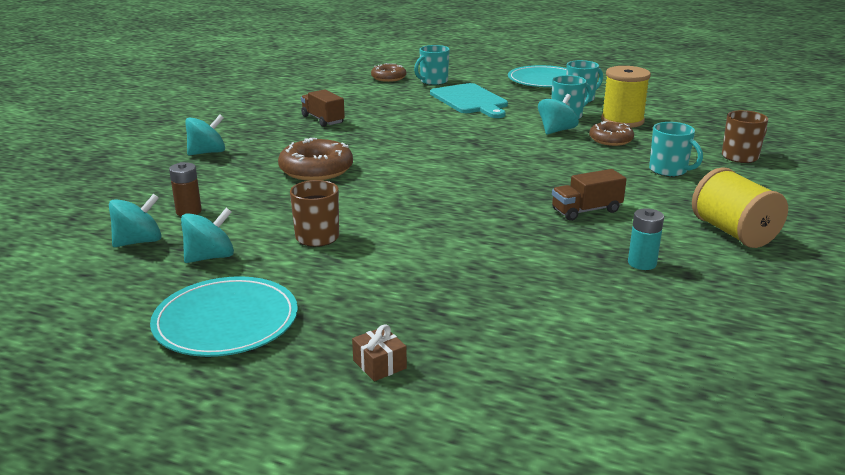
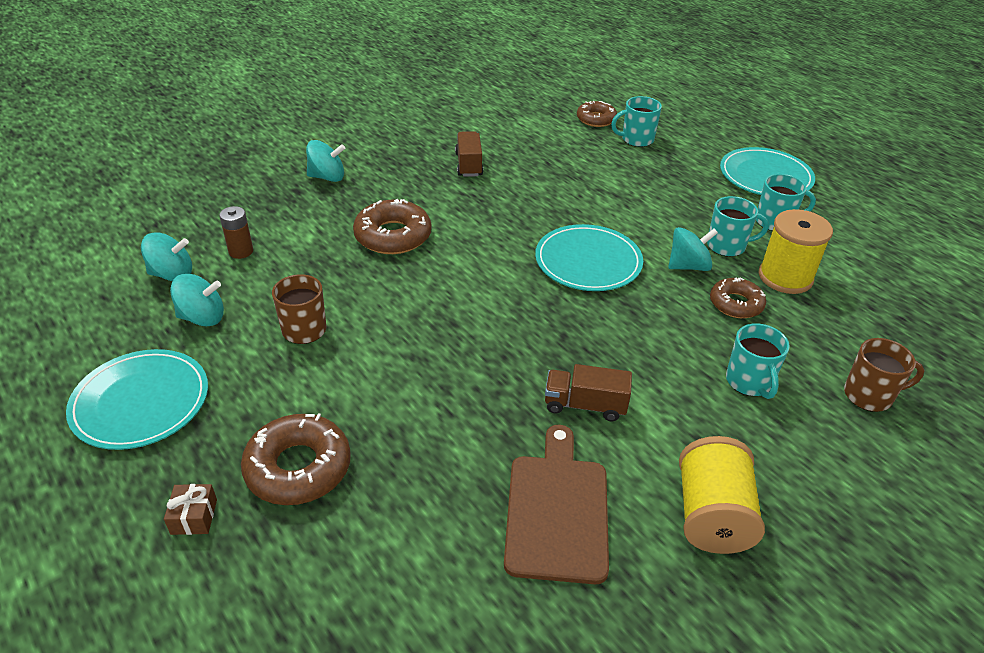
camera: 30 degrees right, 15 degrees up
(426, 308) = (298, 467): none -> brown donut
(470, 100) = (644, 183): turquoise cutting board -> none
(487, 145) = (588, 261): none -> turquoise plate
(642, 263) = (557, 511): turquoise battery -> brown cutting board

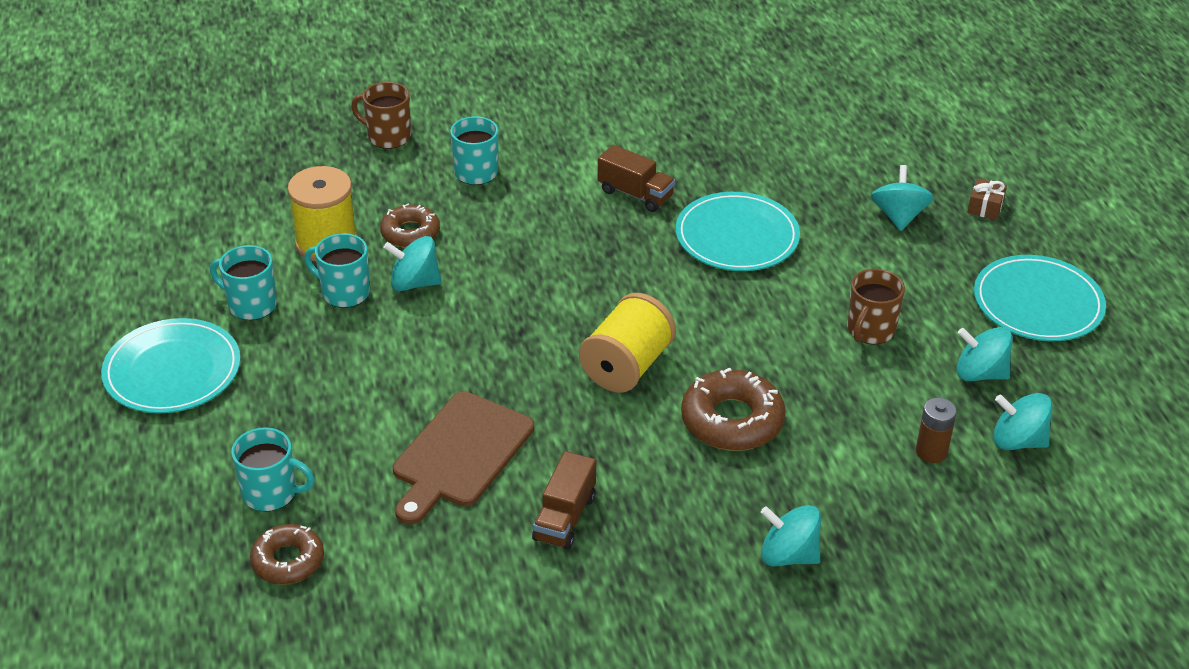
camera: 155 degrees left, 0 degrees up
(298, 467) = (899, 216): brown donut -> turquoise spinning top
(557, 511) = (708, 140): brown cutting board -> brown cutting board (460, 454)
(588, 261) = (520, 319): turquoise plate -> turquoise plate (737, 236)
(711, 515) = (598, 109): yellow spool -> yellow spool (626, 366)

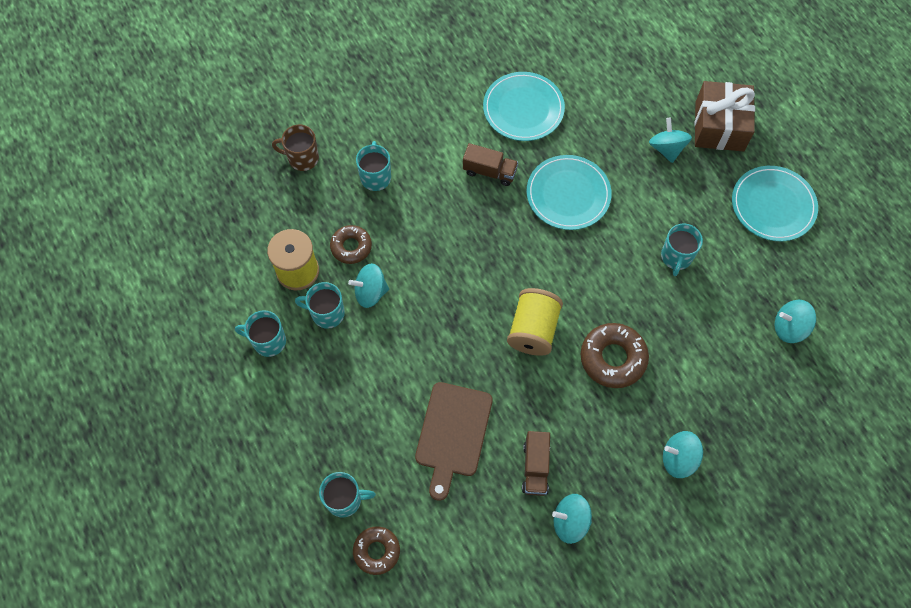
camera: 15 degrees left, 25 degrees up
(172, 371) = (239, 414): turquoise plate -> turquoise plate (523, 108)
(870, 330) = (676, 257): brown mug -> turquoise mug
(931, 452) = (740, 351): brown battery -> none
(980, 373) = (753, 276): turquoise spinning top -> turquoise spinning top (570, 522)
(985, 207) = (719, 126): brown gift -> brown gift, size x2.45

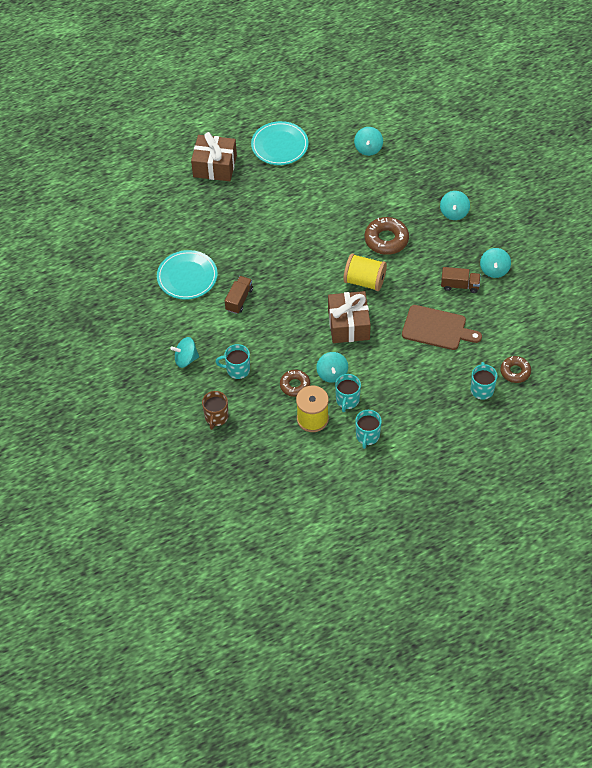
camera: 85 degrees left, 10 degrees down
(454, 311) = (348, 325): none -> brown gift
(568, 194) = (262, 255): turquoise plate -> none
(666, 149) = (230, 197): turquoise spinning top -> turquoise spinning top (186, 359)
(676, 257) = (315, 200): turquoise mug -> none

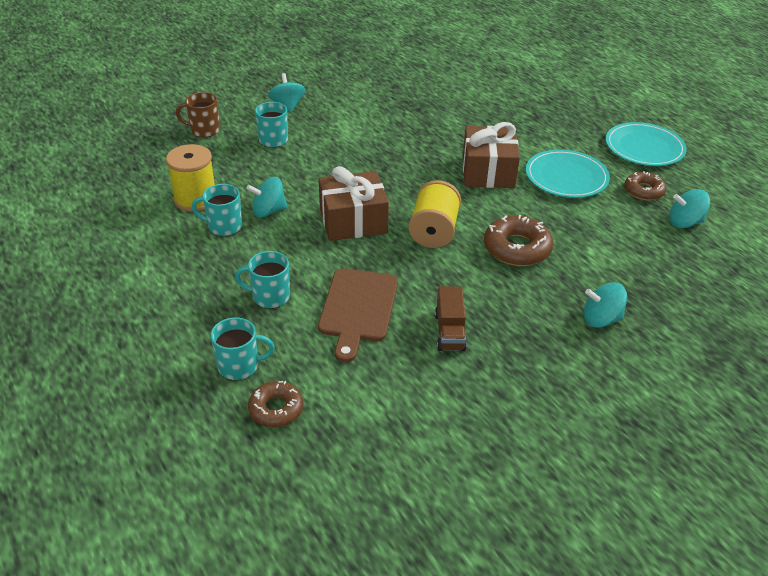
camera: 80 degrees right, 15 degrees down
(187, 277) = (407, 98): turquoise plate -> turquoise plate (566, 177)
(215, 166) = (583, 104): brown gift -> brown gift (488, 172)
(239, 299) = (380, 134): brown truck -> none
(295, 385) = (249, 182): brown donut -> brown donut (644, 191)
(367, 436) = (162, 247): turquoise mug -> turquoise mug (270, 296)
(494, 270) = (494, 374): turquoise spinning top -> none

